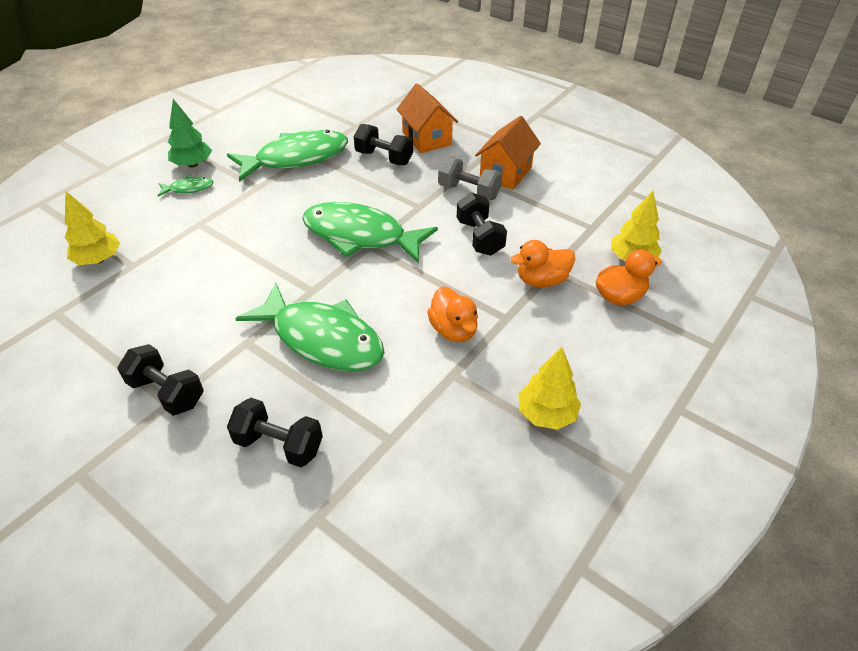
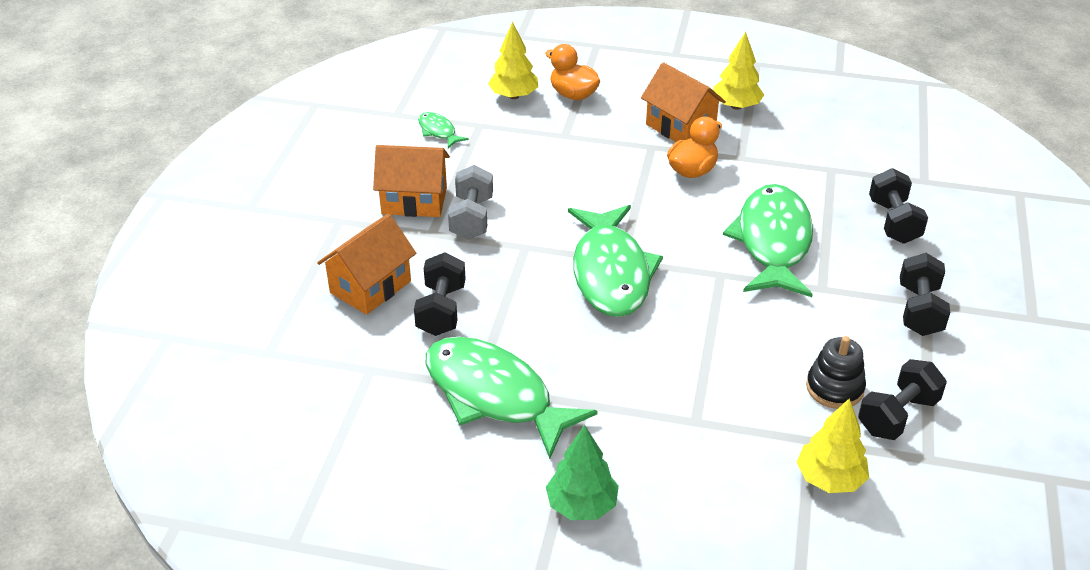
camera: 115 degrees left, 5 degrees down
(154, 298) = (834, 388): none -> black stacking toy
(189, 188) = (637, 475): green fish -> green fish (438, 131)
(480, 237) = (549, 189): black dumbbell -> black dumbbell (897, 415)
(527, 350) = (680, 127): none -> orange house
(541, 280) = (585, 138): orange duck -> none

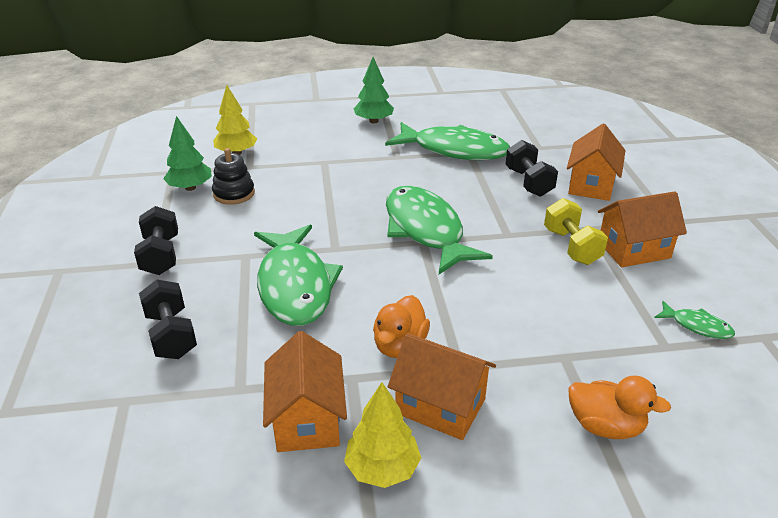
camera: 160 degrees right, 5 degrees down
(472, 218) = (571, 246): grey dumbbell -> yellow dumbbell
(513, 96) = (673, 402): yellow tree -> none
(781, 140) = (307, 419): none -> orange house
(897, 415) = (190, 188): black dumbbell -> green tree

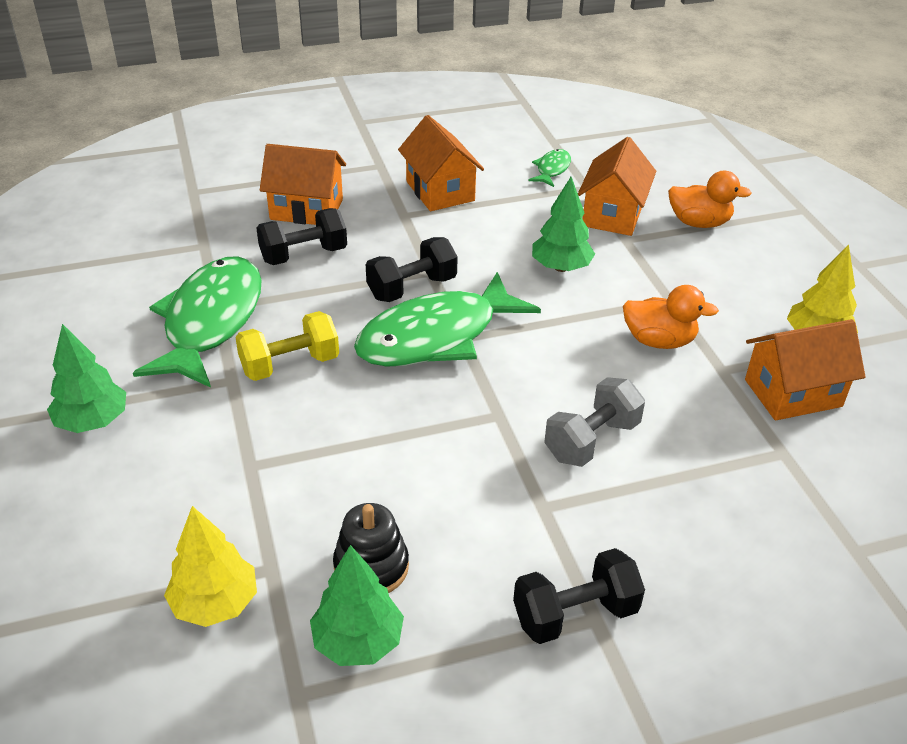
camera: 100 degrees left, 5 degrees up
(171, 335) = (735, 541): black dumbbell -> black dumbbell (412, 288)
(295, 286) = (591, 440): green fish -> grey dumbbell
(440, 406) = (727, 309): orange house -> orange house (612, 215)
(514, 304) = (561, 267): none -> green tree
(571, 246) = (444, 228): yellow dumbbell -> yellow dumbbell (290, 365)
(605, 426) = (699, 223): orange duck -> orange duck turned 90 degrees clockwise

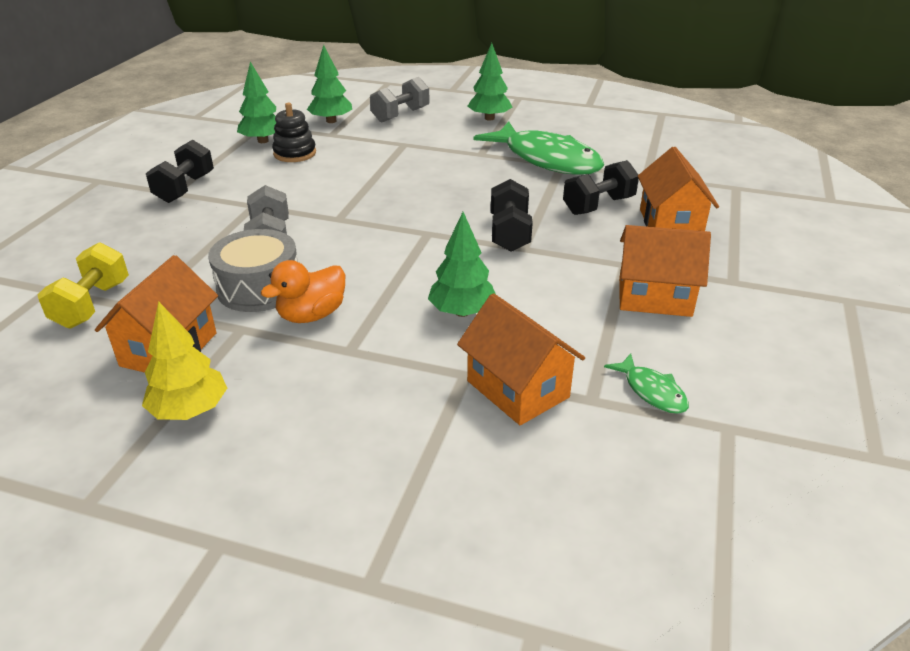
camera: 125 degrees right, 5 degrees down
(135, 527) = (400, 115): none -> grey dumbbell
(215, 603) = (331, 121): yellow tree -> green tree
(290, 365) = (473, 171): yellow dumbbell -> yellow dumbbell (92, 304)
(304, 255) = (598, 205): black dumbbell -> black dumbbell turned 45 degrees clockwise
(306, 209) = (670, 224): orange house -> orange house turned 45 degrees counterclockwise
(436, 336) = (441, 224): green fish -> none
(666, 395) = (259, 287): none -> grey drum
(699, 223) = (440, 450): orange duck -> none

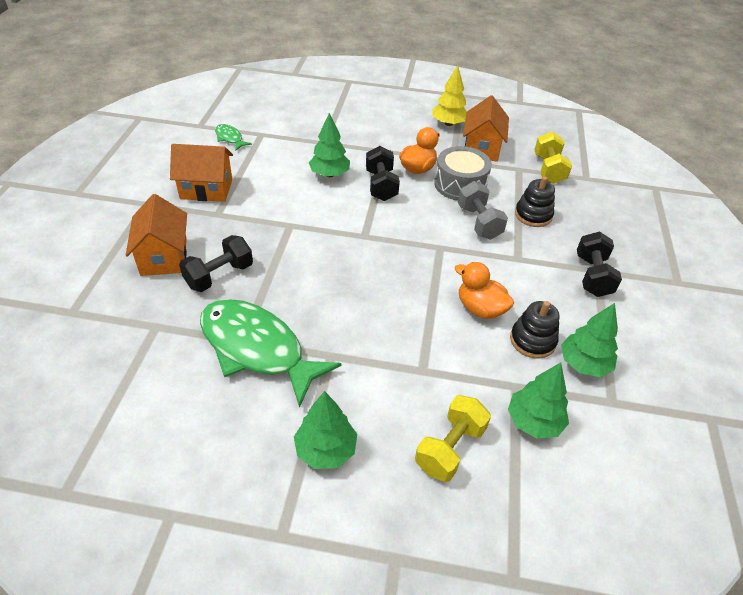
camera: 170 degrees right, 10 degrees up
(188, 245) = (533, 215): none -> black stacking toy
(328, 172) = (480, 308): none -> orange duck
(400, 115) = (450, 448): grey dumbbell -> yellow dumbbell
(509, 233) = (300, 238): black dumbbell -> black dumbbell (381, 185)
(518, 389) = (297, 137): orange house -> none

